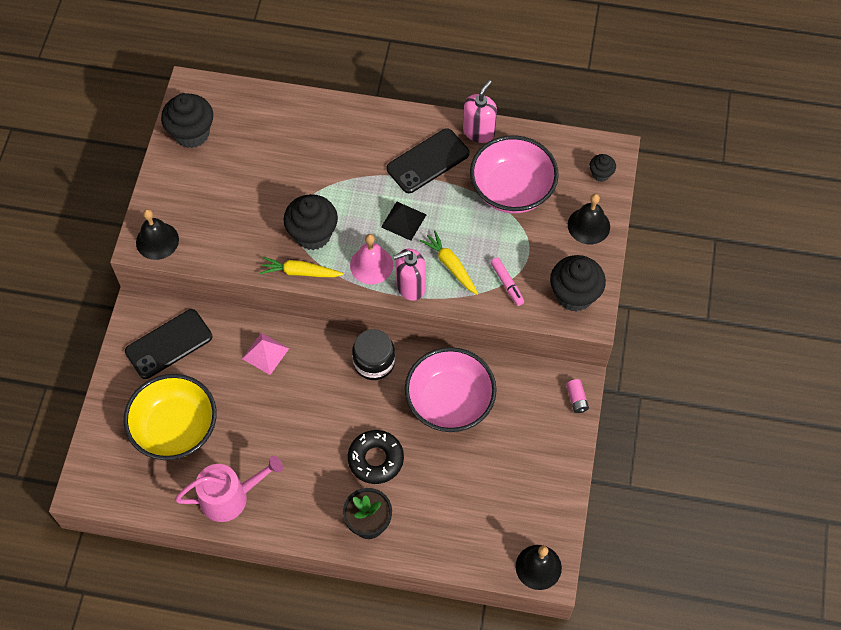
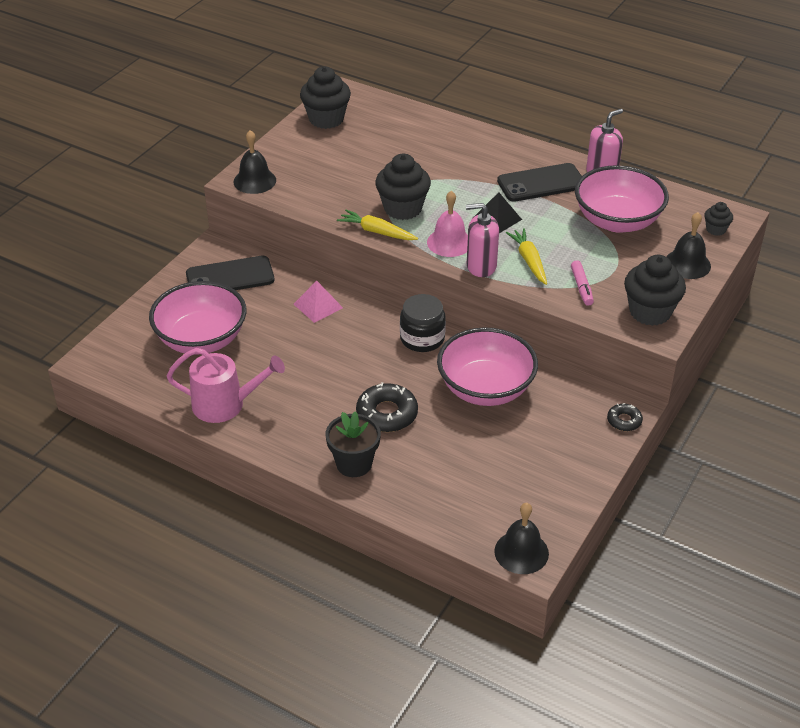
camera: 20 degrees right, 20 degrees down
(175, 429) = (201, 339): yellow bowl -> pink bowl
(576, 399) = (624, 421): pink battery -> black donut

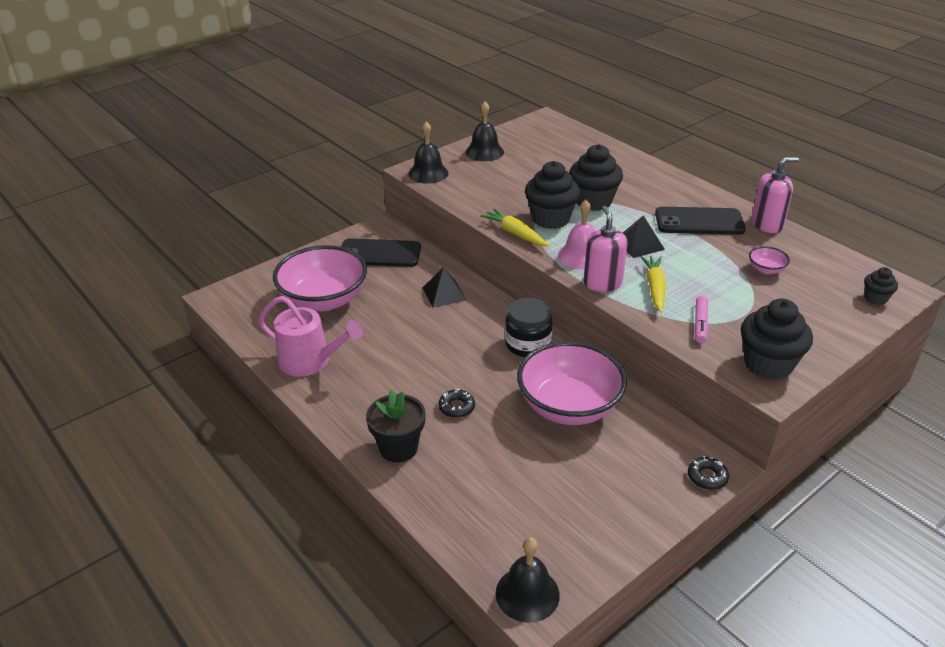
camera: 20 degrees right, 5 degrees down
(318, 306) = (444, 294): pink pyramid -> black pyramid
(326, 119) = (519, 137): black cupcake -> black cupcake (593, 201)
(387, 414) = (456, 407): black donut -> black donut, size x0.56
(481, 266) = (602, 283): pink soap dispenser -> pink soap dispenser turned 60 degrees clockwise
(617, 221) = (766, 269): pink bowl -> pink bowl, size x0.40
(687, 264) = (830, 325): black bell -> black bell (484, 152)

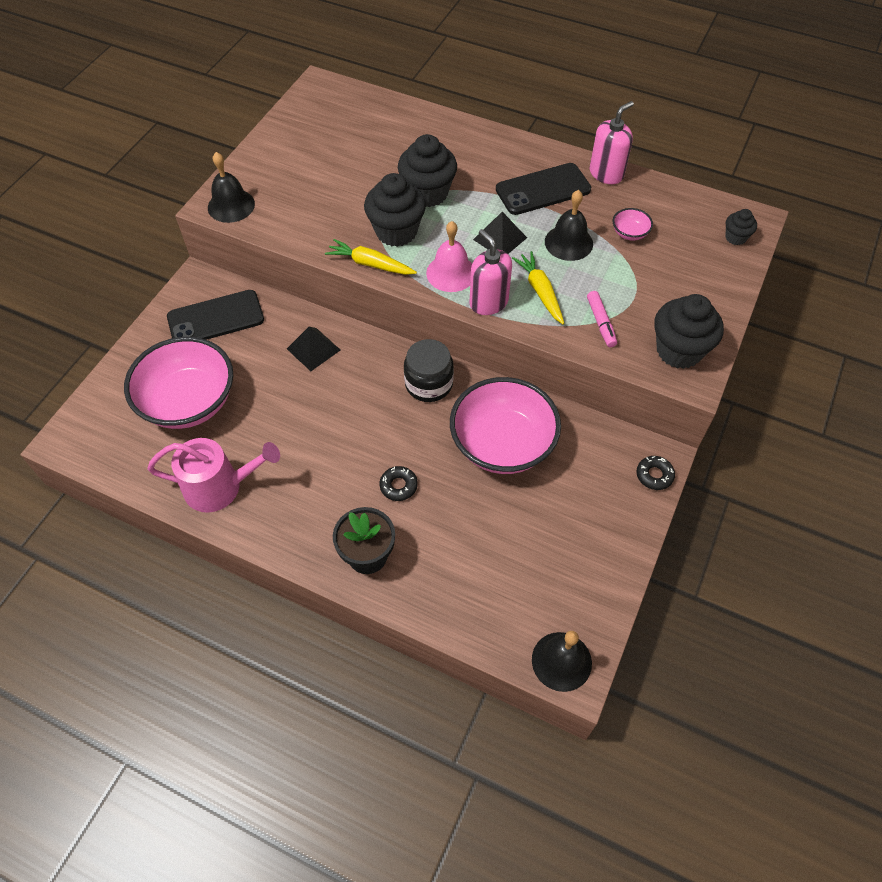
camera: 25 degrees left, 20 degrees up
(484, 152) = (277, 155): black bell -> black bell (568, 242)

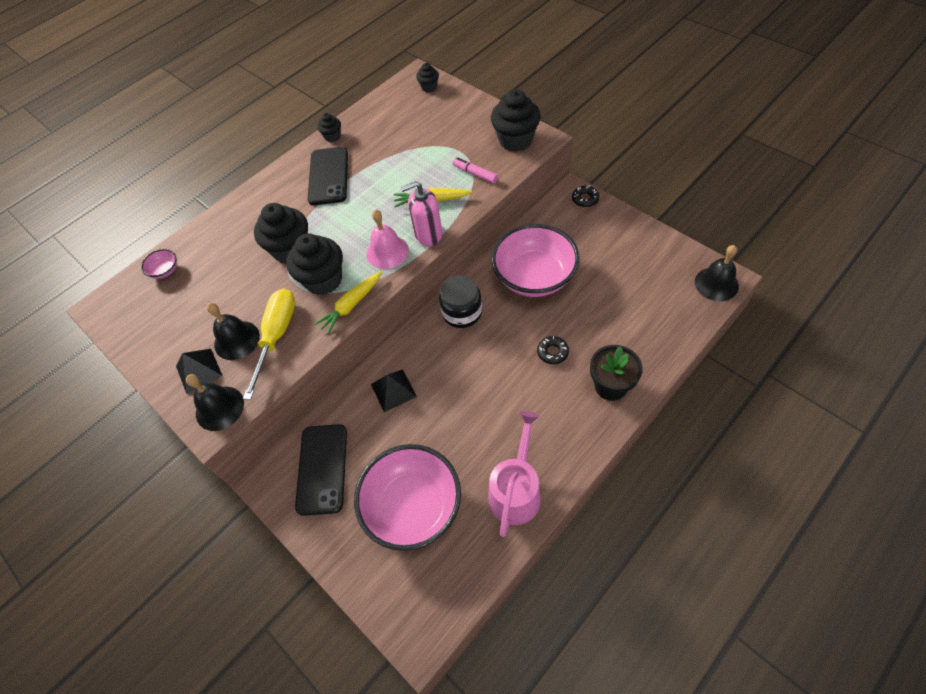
camera: 65 degrees left, 0 degrees up
(318, 218) = (277, 336): none -> yellow screwdriver
(500, 238) = (366, 213): black pyramid -> black pyramid (199, 370)
(568, 242) = (390, 174): black bell -> black bell (237, 340)
(601, 323) = (475, 174): pink marker -> pink marker turned 150 degrees counterclockwise
(606, 173) = (332, 137): pink soap dispenser -> black cupcake
(629, 233) = (398, 138): pink bowl -> pink bowl (165, 271)

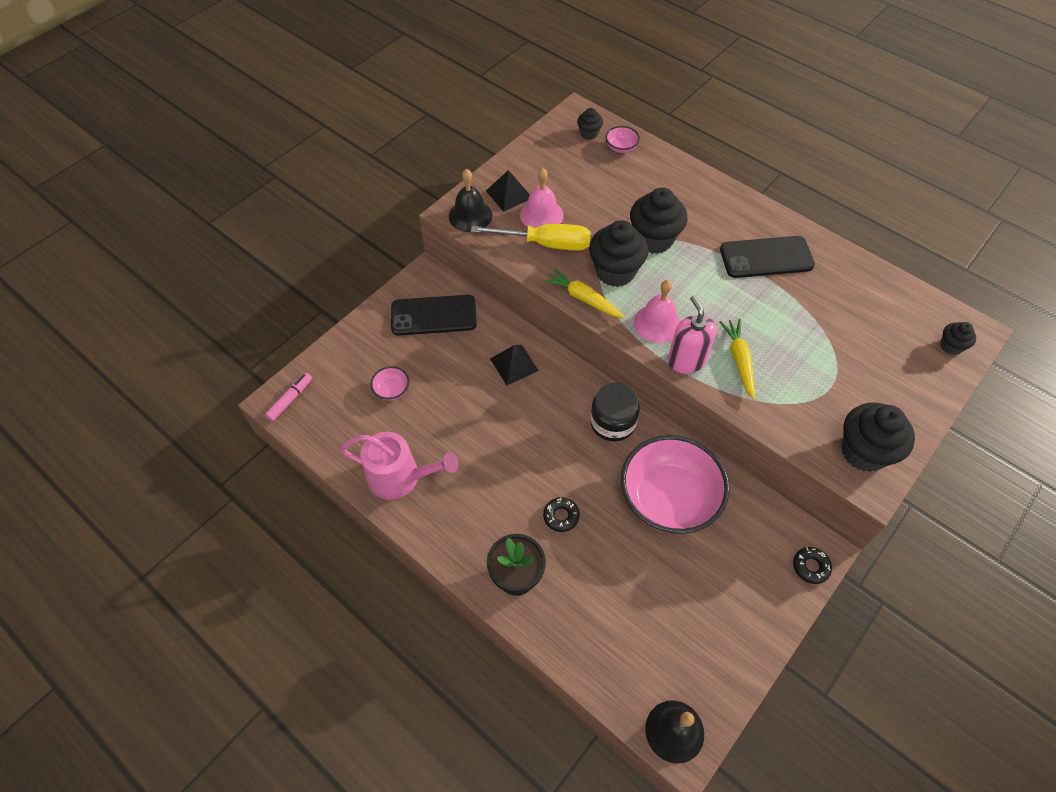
camera: 80 degrees right, 0 degrees up
(237, 340) = (541, 215): black bell -> pink bell
(332, 137) = (833, 253): black cupcake -> black cupcake (589, 134)
(413, 506) = (392, 390): pink bowl -> pink bowl, size x0.40
(475, 174) = (791, 405): pink marker -> pink marker (290, 399)

